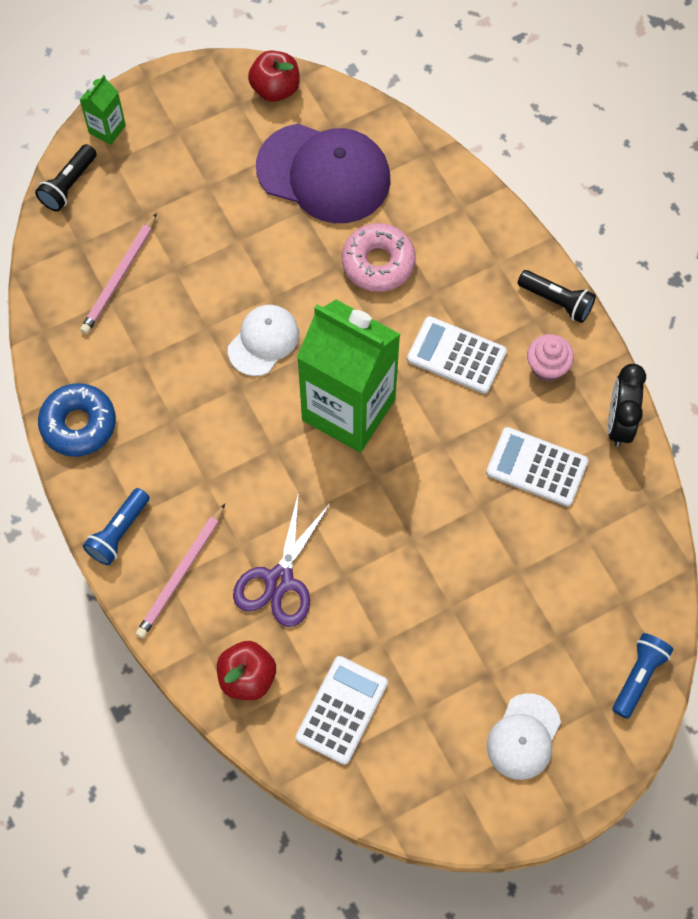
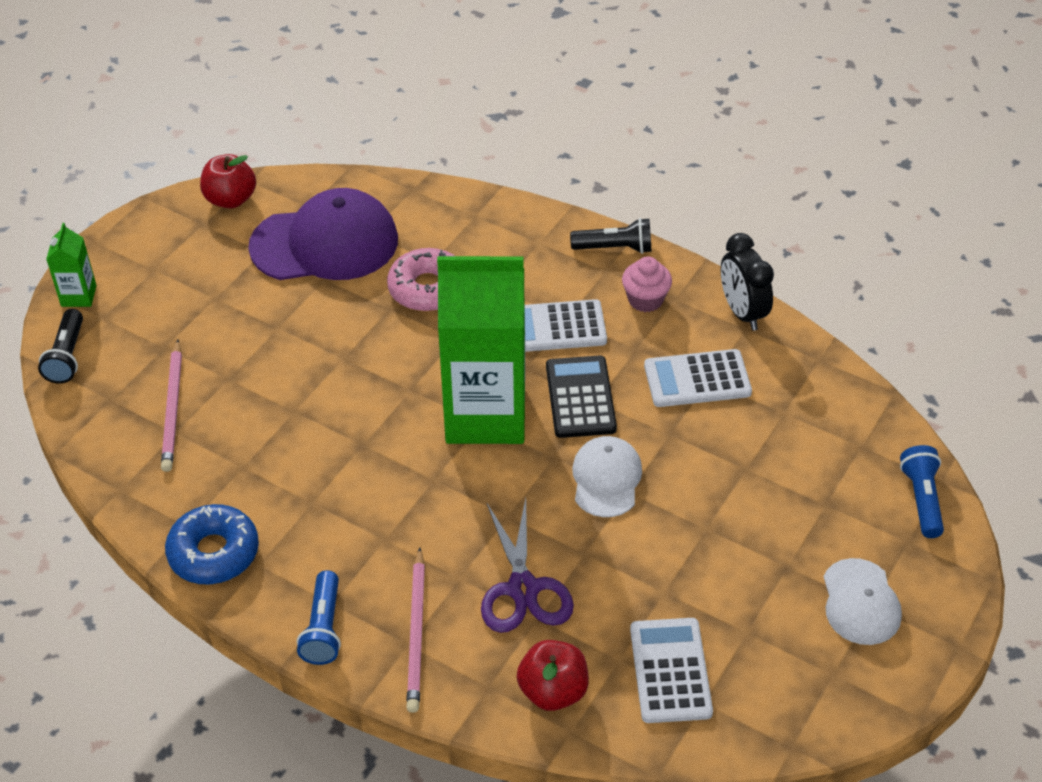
camera: 30 degrees left, 20 degrees down
(263, 341) = (360, 397): white cap -> white cap (606, 479)
(432, 434) = (580, 397): none -> black calculator

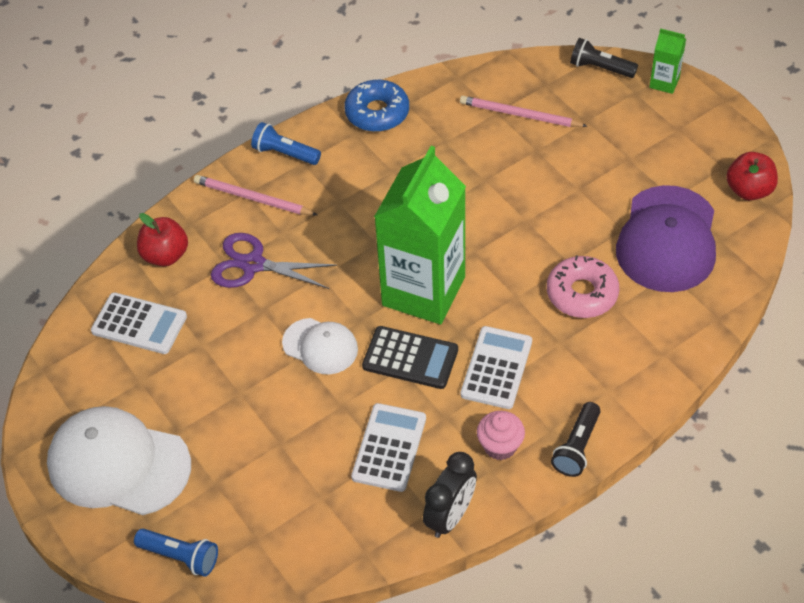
camera: 115 degrees right, 5 degrees up
(742, 312) = (450, 516): black clock -> black clock turned 120 degrees clockwise
(860, 602) = (118, 464): white cap -> white cap, size x1.78

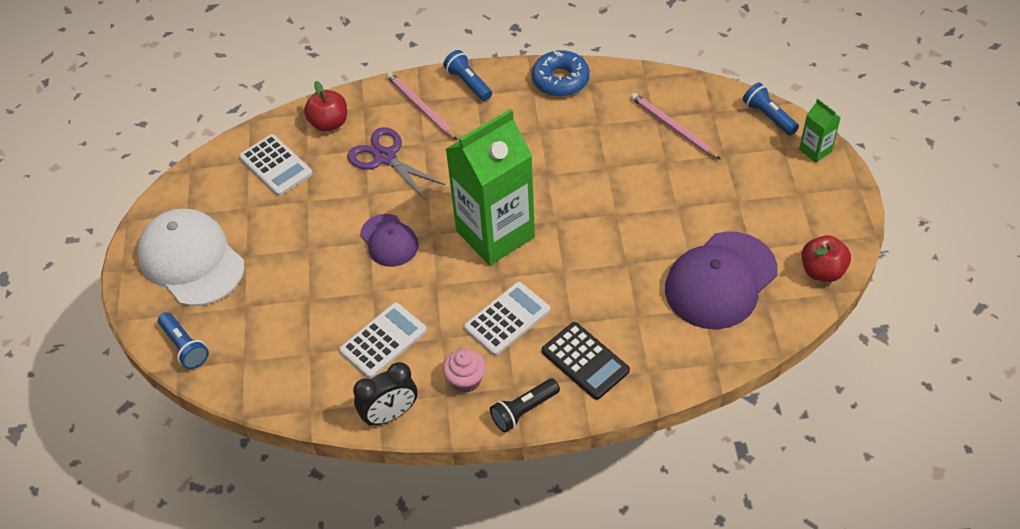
camera: 30 degrees right, 0 degrees up
(320, 346) = (389, 240): white cap -> purple cap
(410, 358) = (448, 280): black calculator -> black calculator (585, 361)
(582, 294) = (617, 292): pink donut -> none
(600, 68) = (768, 116): black flashlight -> blue flashlight

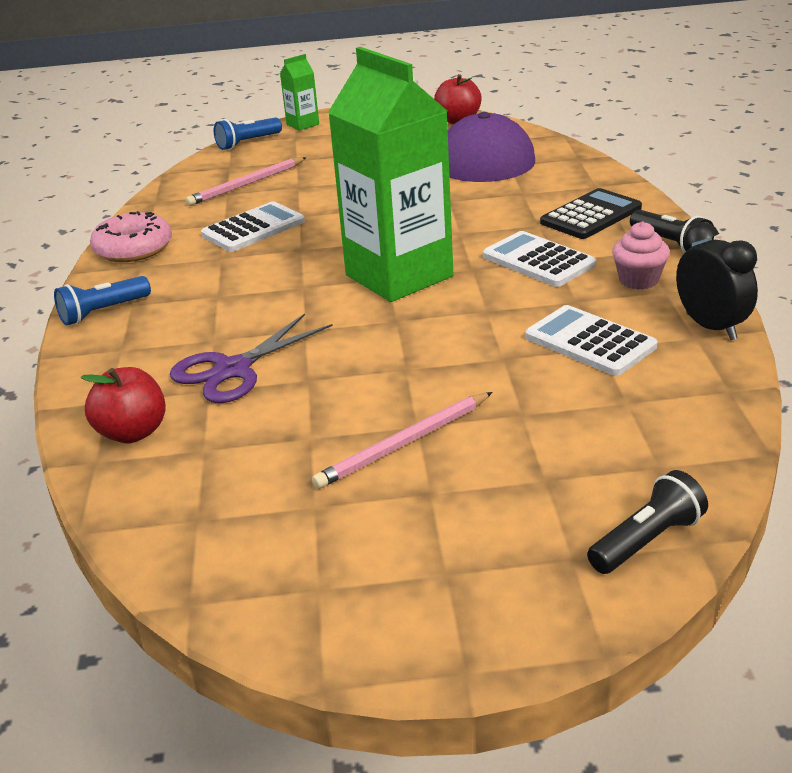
camera: 90 degrees left, 20 degrees down
(185, 346) = (647, 540): blue flashlight -> black flashlight
(191, 260) = (441, 563): white cap -> none
(276, 165) = (217, 482): white calculator -> white calculator (253, 228)
(389, 240) = (405, 352): purple cap -> none
(420, 107) = (136, 347): pink pencil -> pink pencil (404, 444)
(560, 80) = (133, 248): blue donut -> pink donut

